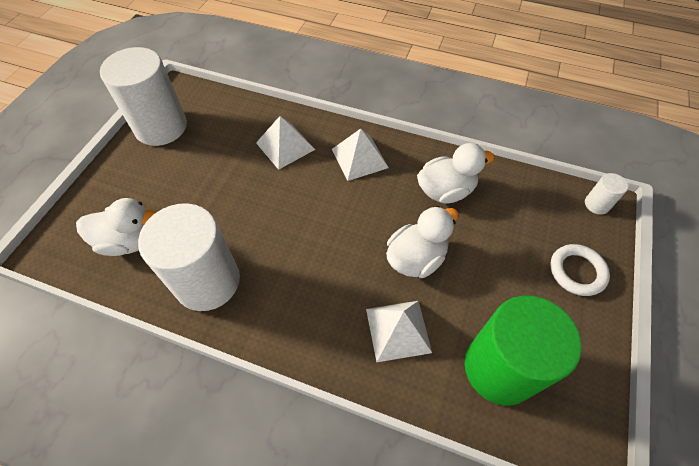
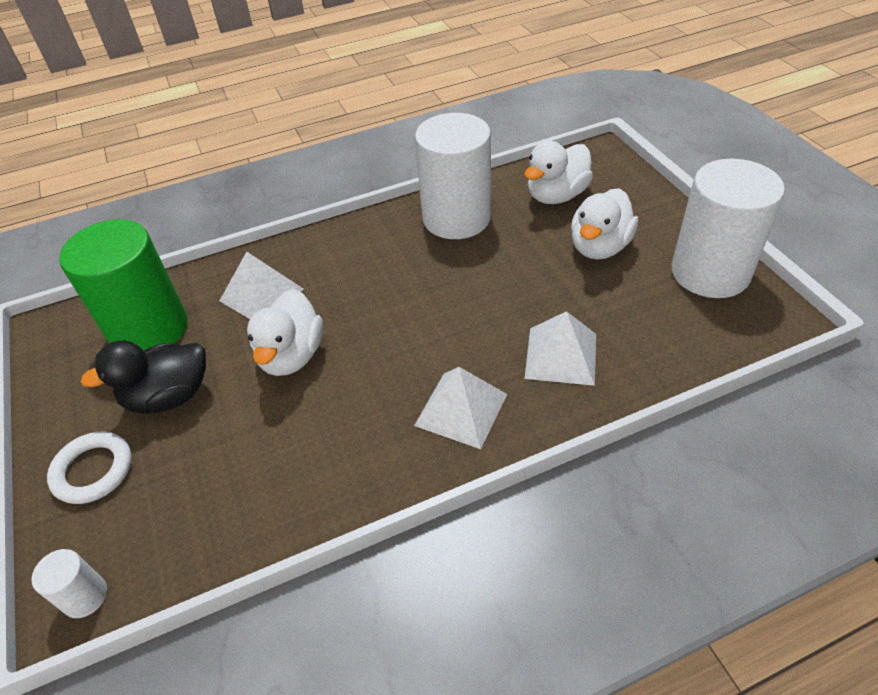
camera: 140 degrees right, 10 degrees down
(445, 191) = (316, 451): white duck -> white duck (599, 247)
(510, 290) = (169, 397): none -> black duck

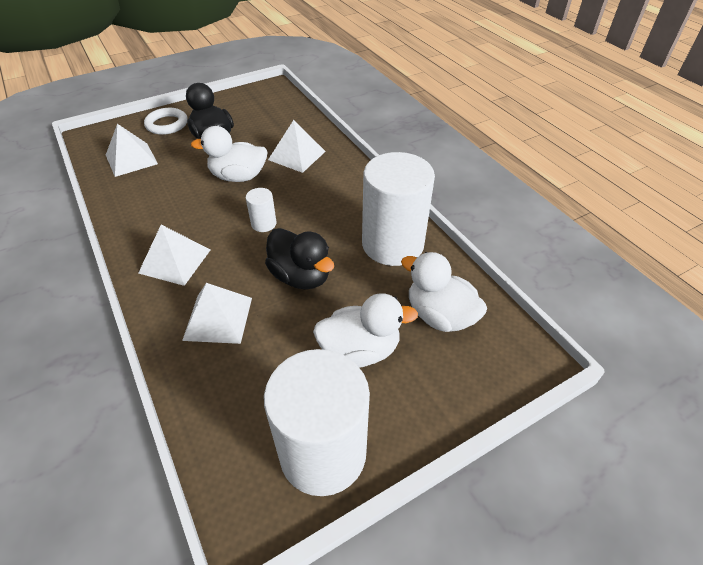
camera: 80 degrees right, 0 degrees up
(85, 596) = (93, 139): white cylinder -> white cylinder (263, 224)
(149, 329) = (268, 119): green cylinder -> none
(189, 510) = (131, 159): none -> white pyramid
(499, 288) = (301, 276): none -> black duck
(599, 247) = (360, 350): white duck -> white duck turned 150 degrees clockwise

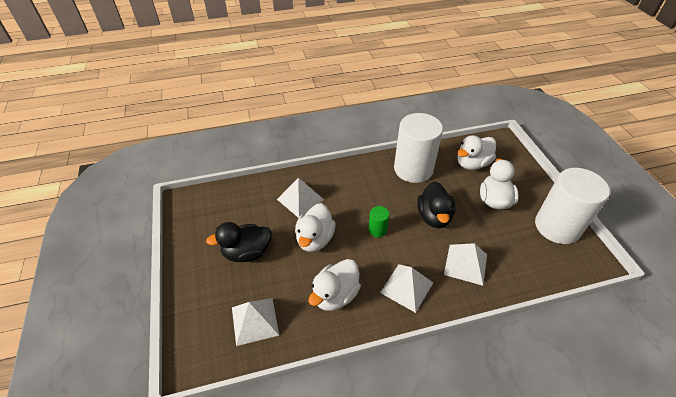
camera: 75 degrees left, 0 degrees up
(162, 205) = (335, 295): none -> white duck
(167, 124) = (205, 289): white ring -> none
(263, 224) = (377, 230): white cylinder -> green cylinder
(301, 276) = (434, 217): black duck -> black duck turned 120 degrees clockwise

